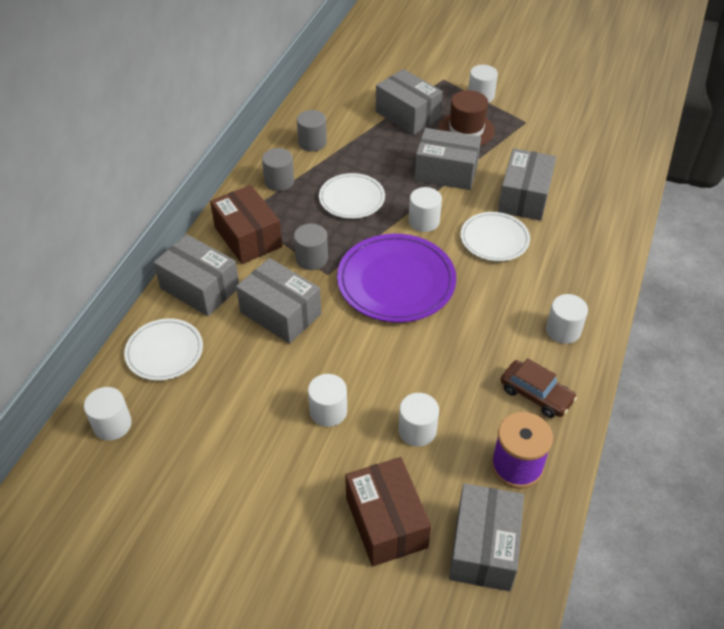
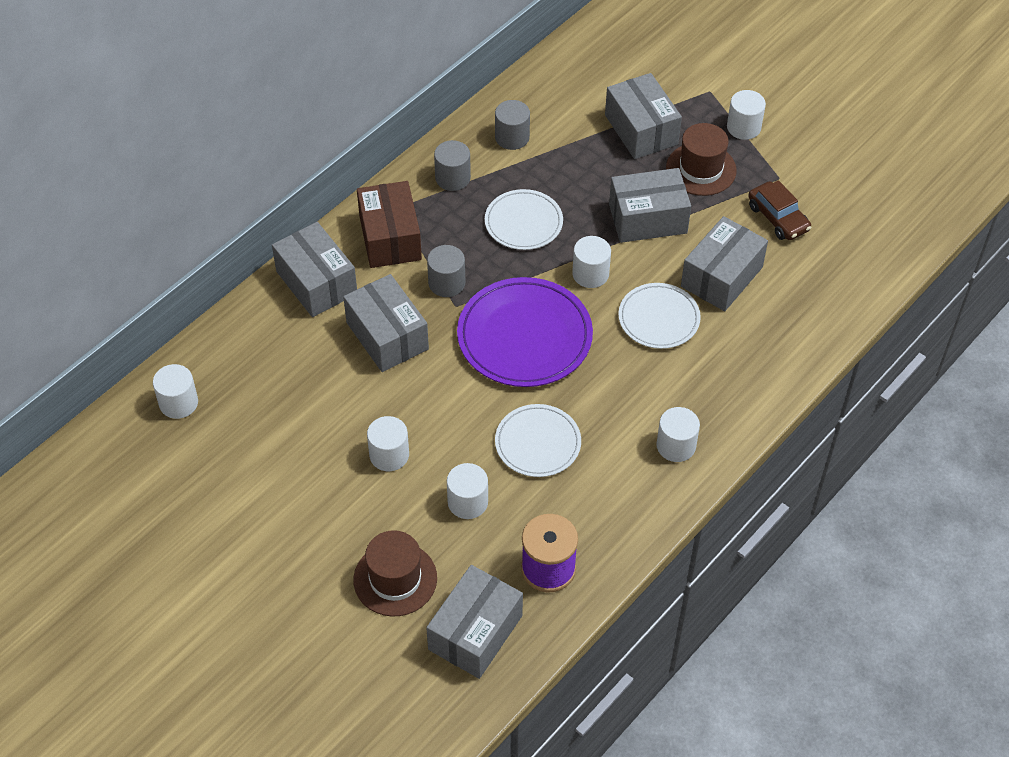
camera: 20 degrees right, 5 degrees up
(164, 351) = (255, 343): white plate -> white plate (538, 443)
(386, 522) = (395, 579): brown box -> brown hat
(446, 172) = (647, 219): grey box -> grey box turned 45 degrees counterclockwise
(536, 394) = (608, 504): brown car -> brown car (778, 218)

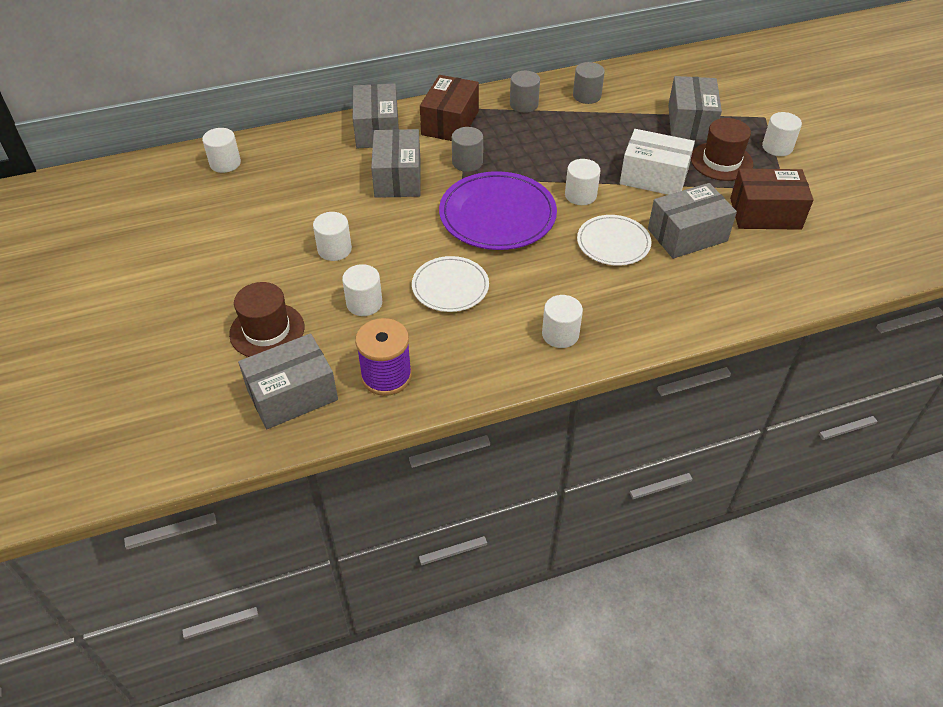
camera: 30 degrees right, 5 degrees down
(523, 222) = (554, 147): white plate -> none
(647, 219) = (654, 177): grey box -> white box
(778, 218) = (765, 213): brown car -> brown box

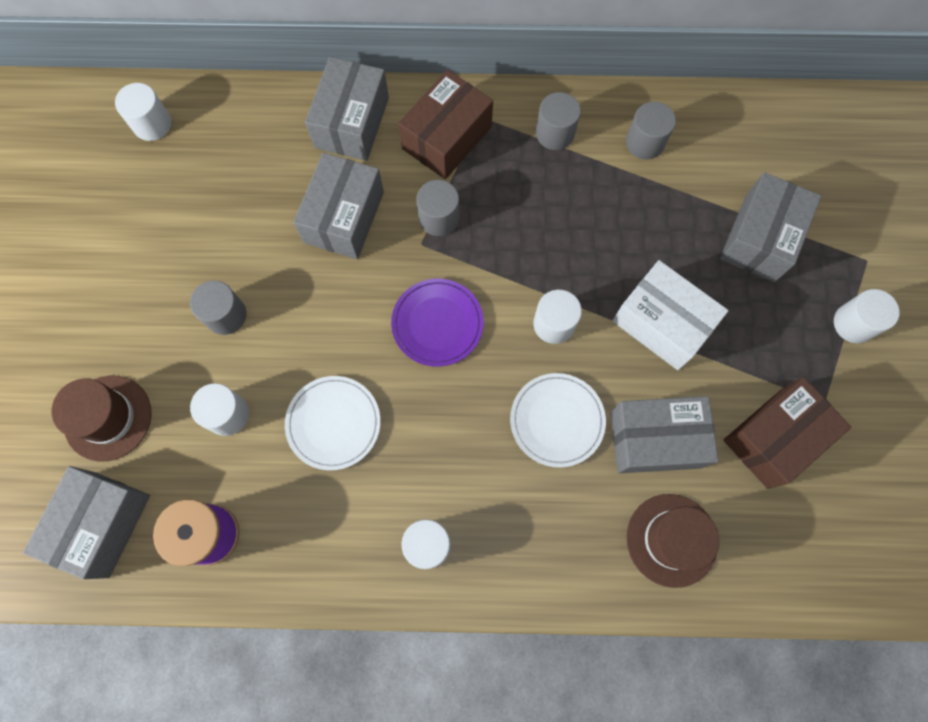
camera: 20 degrees right, 25 degrees up
(292, 395) = (102, 524): grey box -> grey box turned 60 degrees counterclockwise
(334, 249) = (226, 315): white cylinder -> grey cylinder
(497, 215) = (437, 323): purple plate -> purple plate, size x0.61
(721, 161) = (765, 324): brown hat -> brown hat (671, 540)
(765, 213) = (774, 438): brown box -> brown box turned 60 degrees counterclockwise

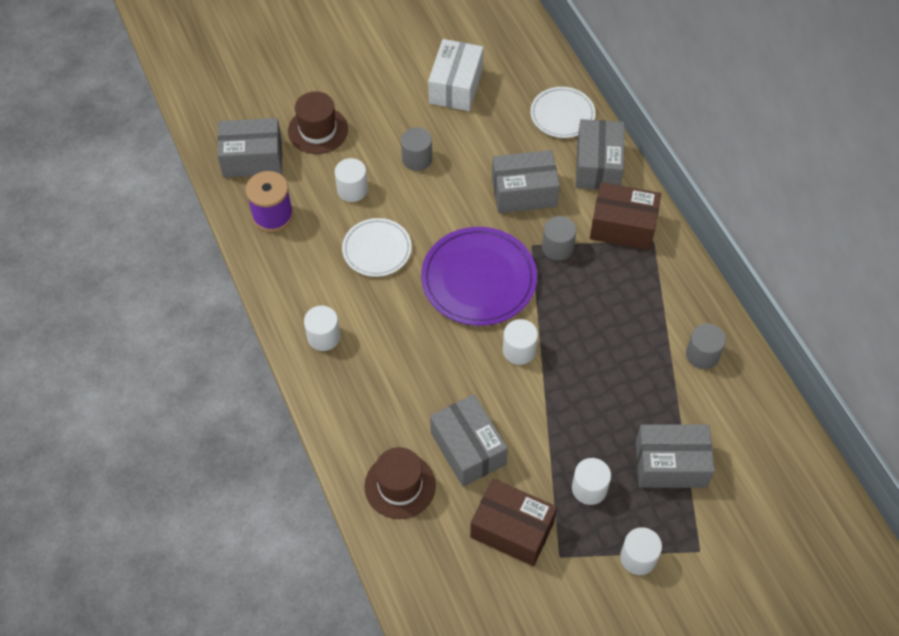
camera: 65 degrees right, 15 degrees down
(152, 124) = (525, 58): white cylinder -> white cylinder (589, 488)
(351, 122) = (598, 165): grey box -> grey box turned 75 degrees counterclockwise
(437, 323) = (478, 279): purple plate -> purple plate, size x1.64
(555, 133) = (671, 292): grey cylinder -> none
(557, 420) = (448, 380): white plate -> white plate (562, 114)
(662, 323) = (559, 420): white box -> white box (456, 86)

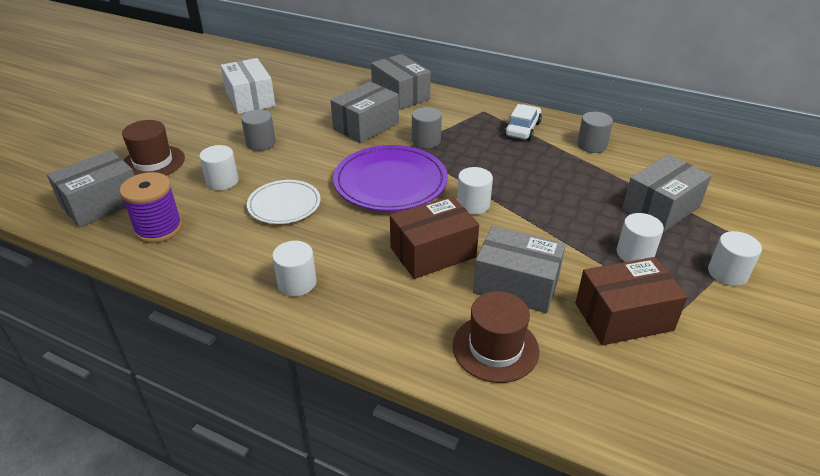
camera: 40 degrees left, 20 degrees down
(562, 114) = (346, 83): white plate -> none
(623, 226) = (455, 113): brown box -> brown box (433, 252)
(662, 290) = (522, 129): none -> white car

